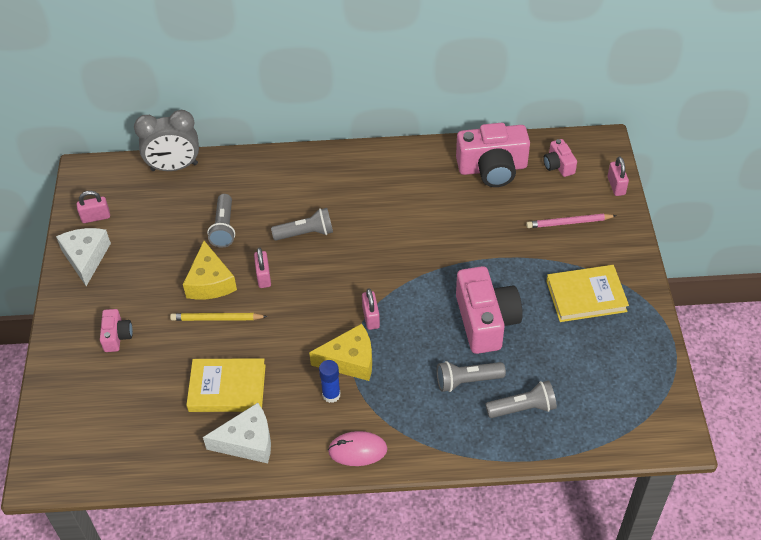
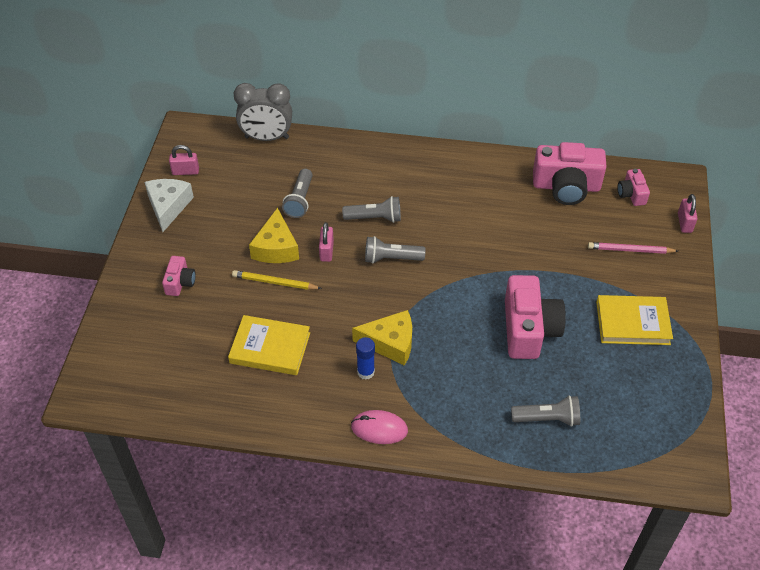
camera: 10 degrees right, 0 degrees up
(247, 441) = (277, 401): white cheese -> none
(371, 317) = (419, 306): pink padlock -> none
(467, 381) = (498, 383): grey flashlight -> grey flashlight (391, 258)

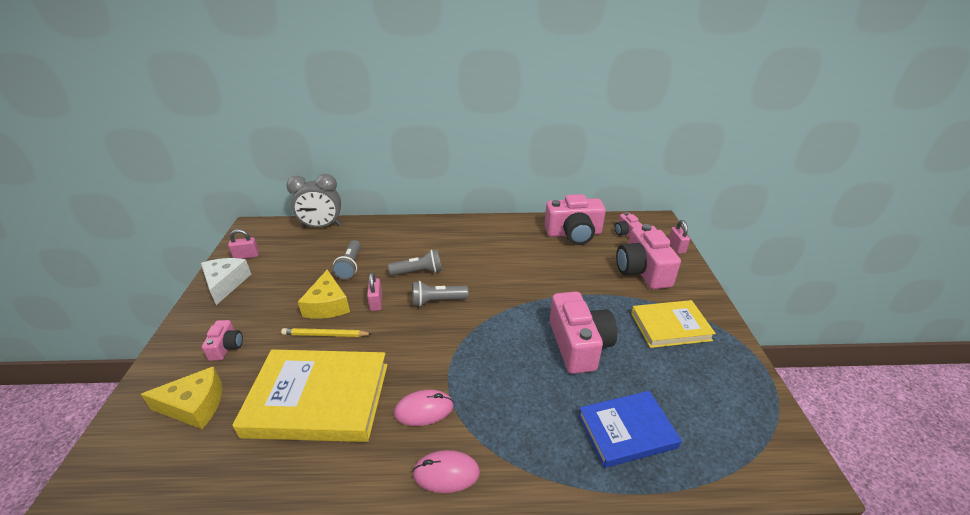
camera: 10 degrees left, 15 degrees down
(270, 348) = (318, 399): yellow book -> yellow book, size x1.63
(366, 372) = (424, 410): blue glue stick -> pink mouse
(390, 343) = (446, 376): yellow cheese -> yellow cheese (195, 406)
(547, 419) = (626, 431): grey flashlight -> blue book
(630, 250) = (642, 271): pink pencil -> pink camera

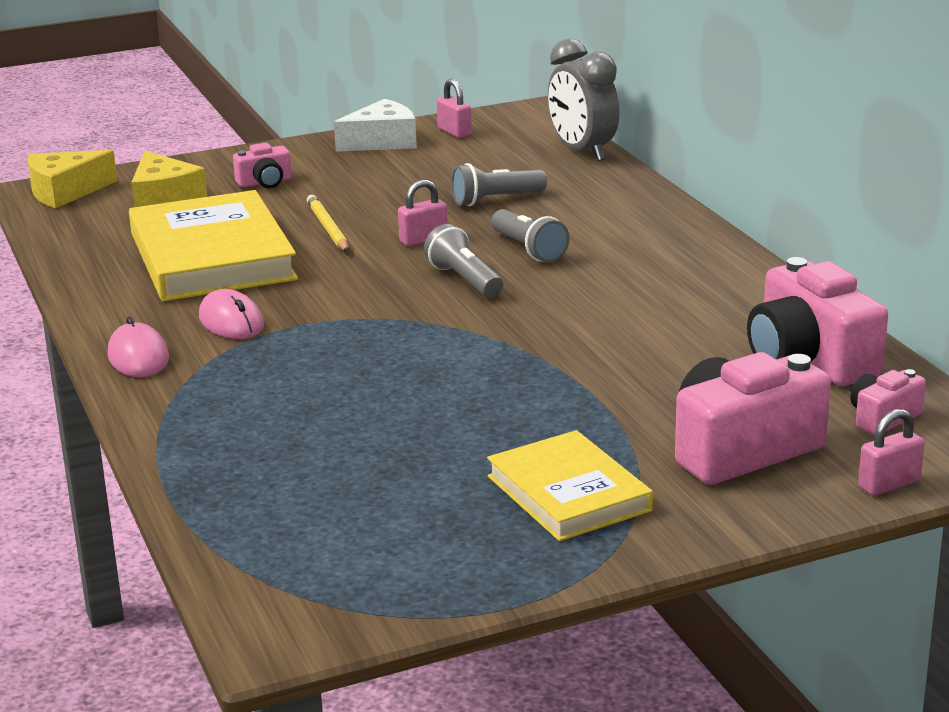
camera: 70 degrees right, 10 degrees down
(327, 305) = (390, 211): yellow cheese -> yellow cheese (65, 192)
(579, 345) = (445, 410): pink camera -> none
(626, 431) = (274, 471): blue book -> none

